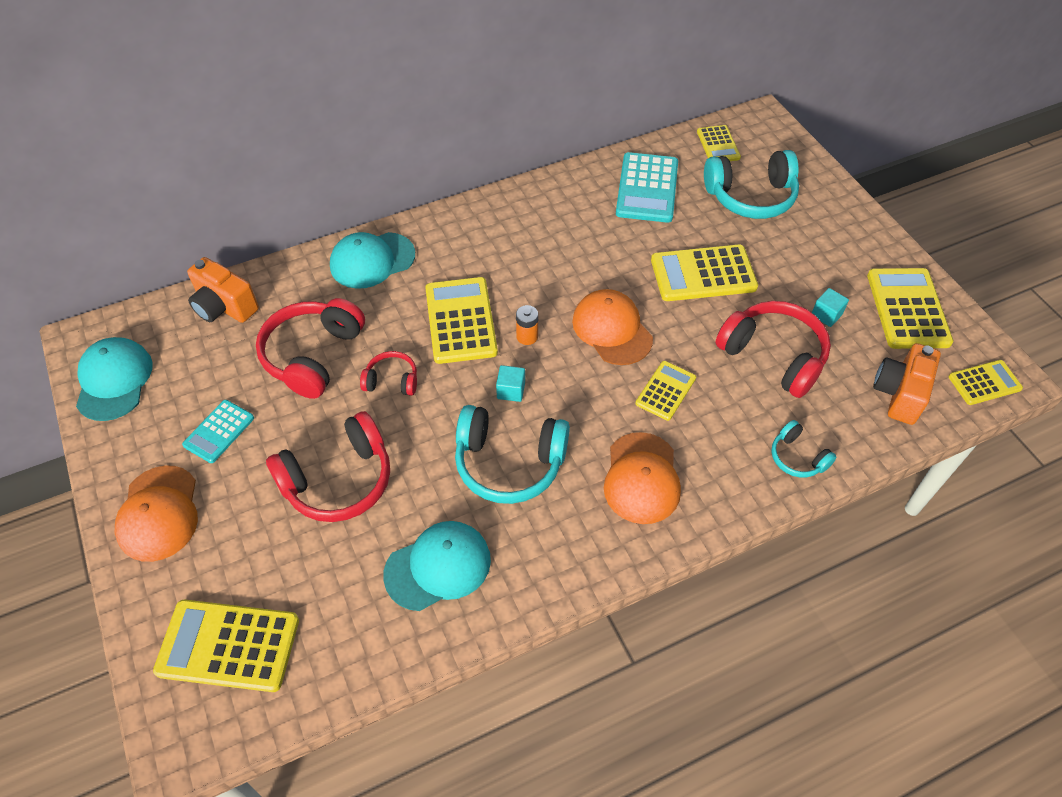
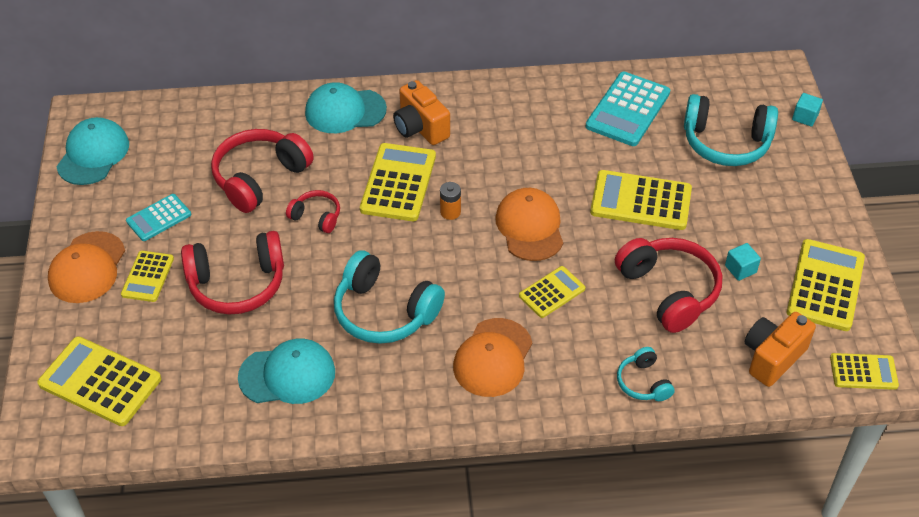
camera: 20 degrees right, 5 degrees down
(224, 307) = (204, 118): orange camera -> orange camera (420, 128)
(511, 390) = (414, 253): turquoise cube -> turquoise cube (805, 117)
(718, 145) = (719, 86): yellow calculator -> yellow calculator (148, 277)

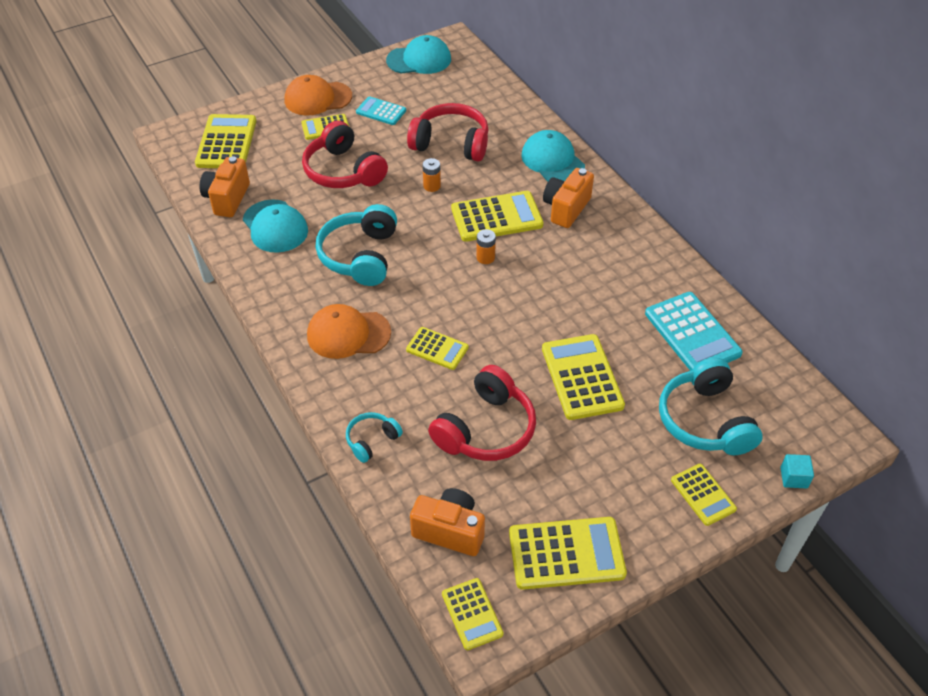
camera: 65 degrees right, 0 degrees up
(207, 408) = (227, 199): none -> orange camera
(316, 217) = (432, 186): red headphones -> orange battery
(530, 227) = (501, 311): orange cap -> none
(628, 110) = (692, 333): turquoise calculator -> turquoise calculator turned 120 degrees counterclockwise
(740, 269) = (545, 477): turquoise cube -> none
(800, 176) = (703, 495): none -> yellow calculator

